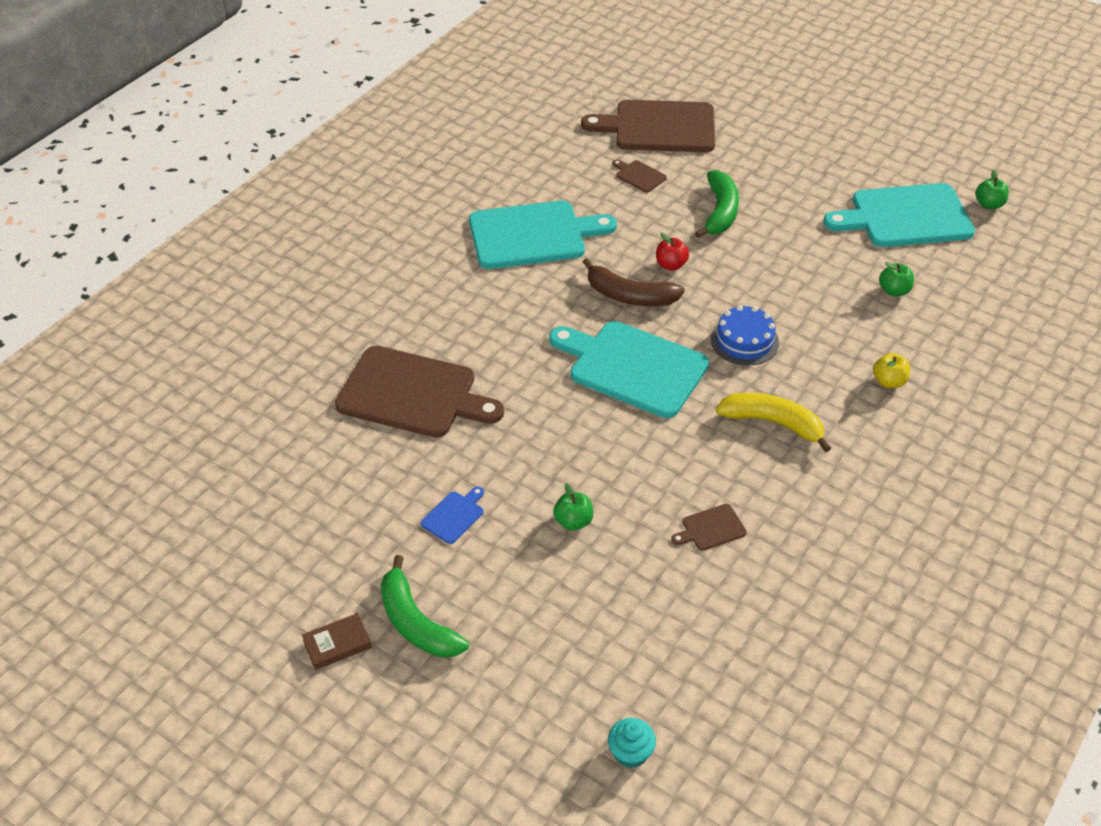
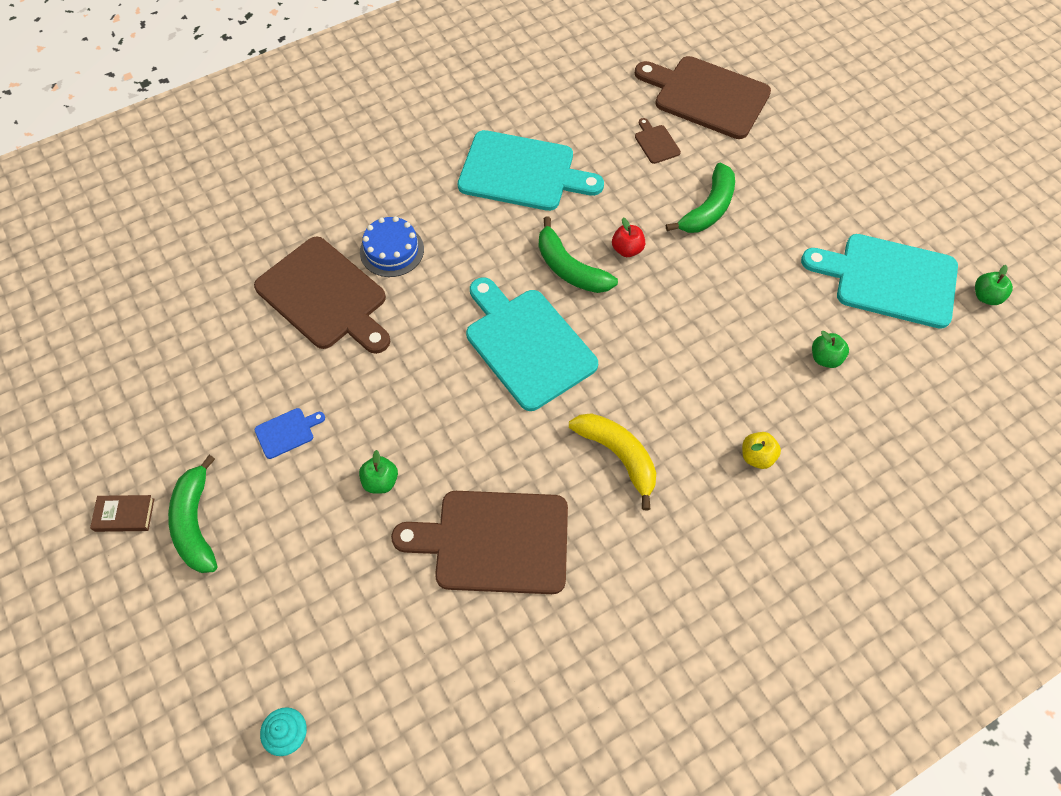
camera: 25 degrees right, 15 degrees up
(629, 296) = (569, 268): brown banana -> green banana
(711, 528) = (494, 542): brown cutting board -> brown cutting board, size x2.41
(744, 341) = (646, 357): blue cake -> blue cake (392, 250)

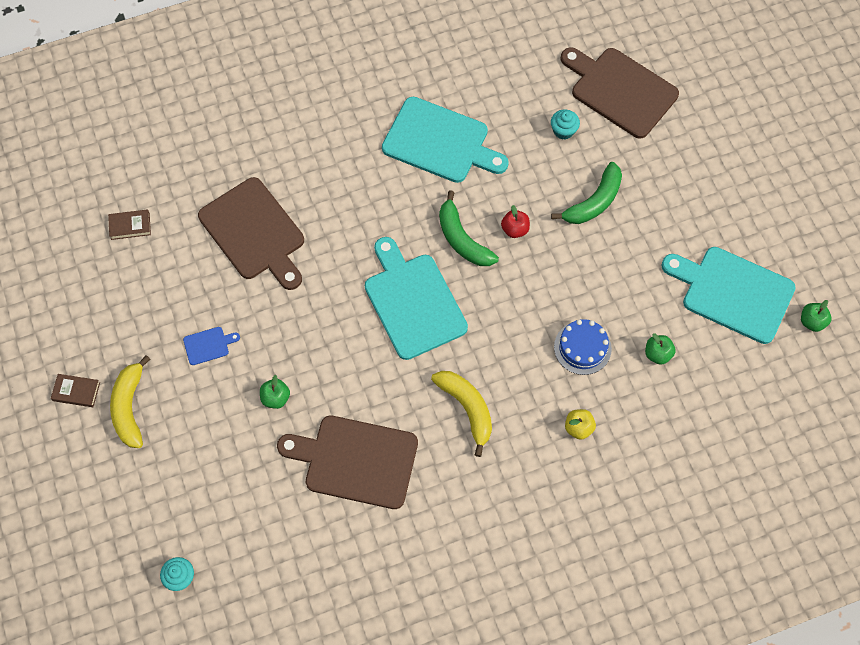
camera: 10 degrees right, 5 degrees up
(173, 311) = (130, 226): none -> brown book
(196, 523) = (129, 407): green banana -> yellow banana
(392, 250) = (316, 199): blue cake -> blue cake (582, 347)
(656, 143) = (563, 131): brown cutting board -> turquoise cupcake

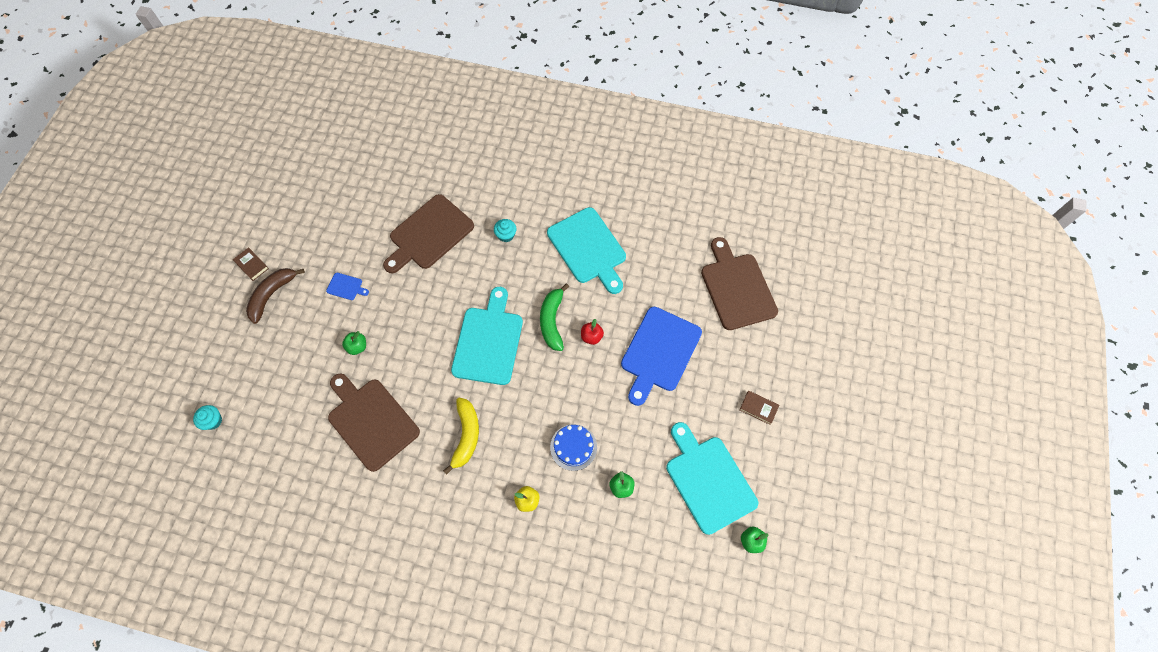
camera: 35 degrees right, 0 degrees up
(129, 407) = (272, 295): yellow banana -> brown banana
(130, 226) = (362, 185): brown book -> brown book (758, 408)
(254, 232) = (429, 234): brown cutting board -> brown cutting board turned 45 degrees clockwise
(563, 131) = (676, 291): turquoise cupcake -> turquoise cupcake (506, 235)
(594, 202) = (659, 352): green banana -> blue cutting board

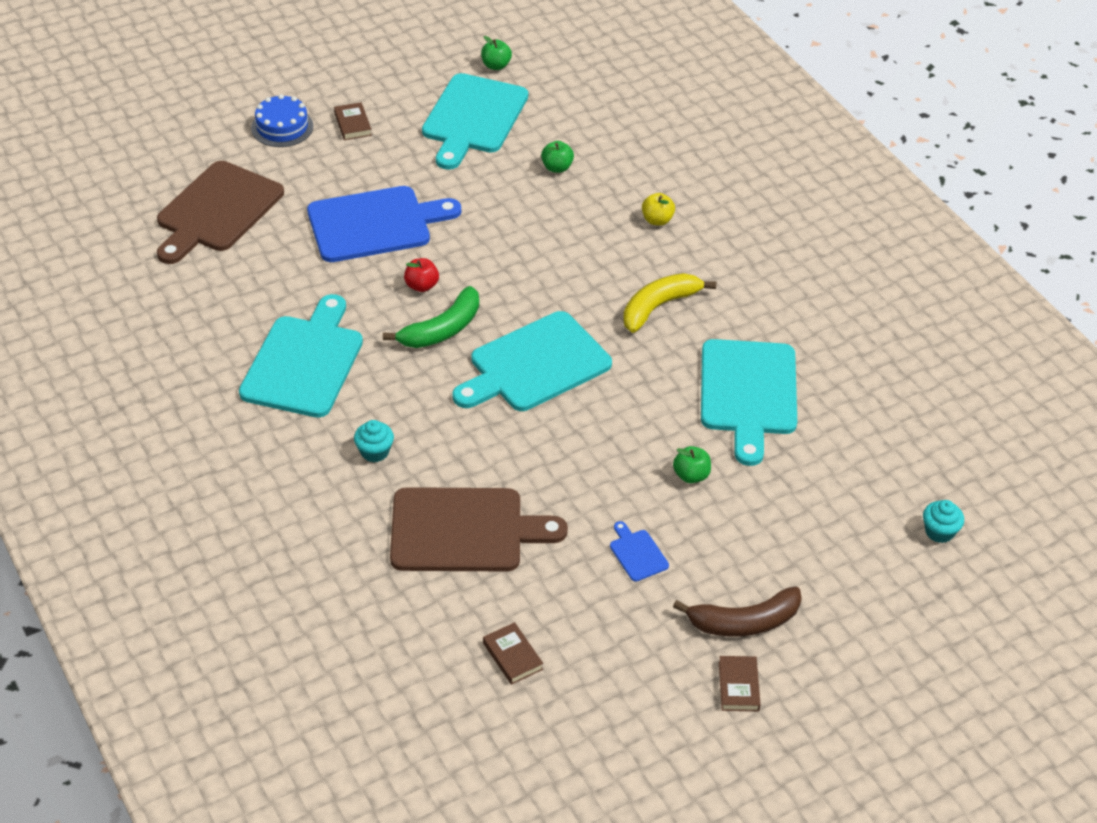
camera: 135 degrees left, 20 degrees down
(355, 202) = (512, 656): none -> brown book
(371, 421) = (748, 393): brown cutting board -> turquoise cutting board
(573, 447) = (562, 222): blue cake -> blue cake (282, 127)

